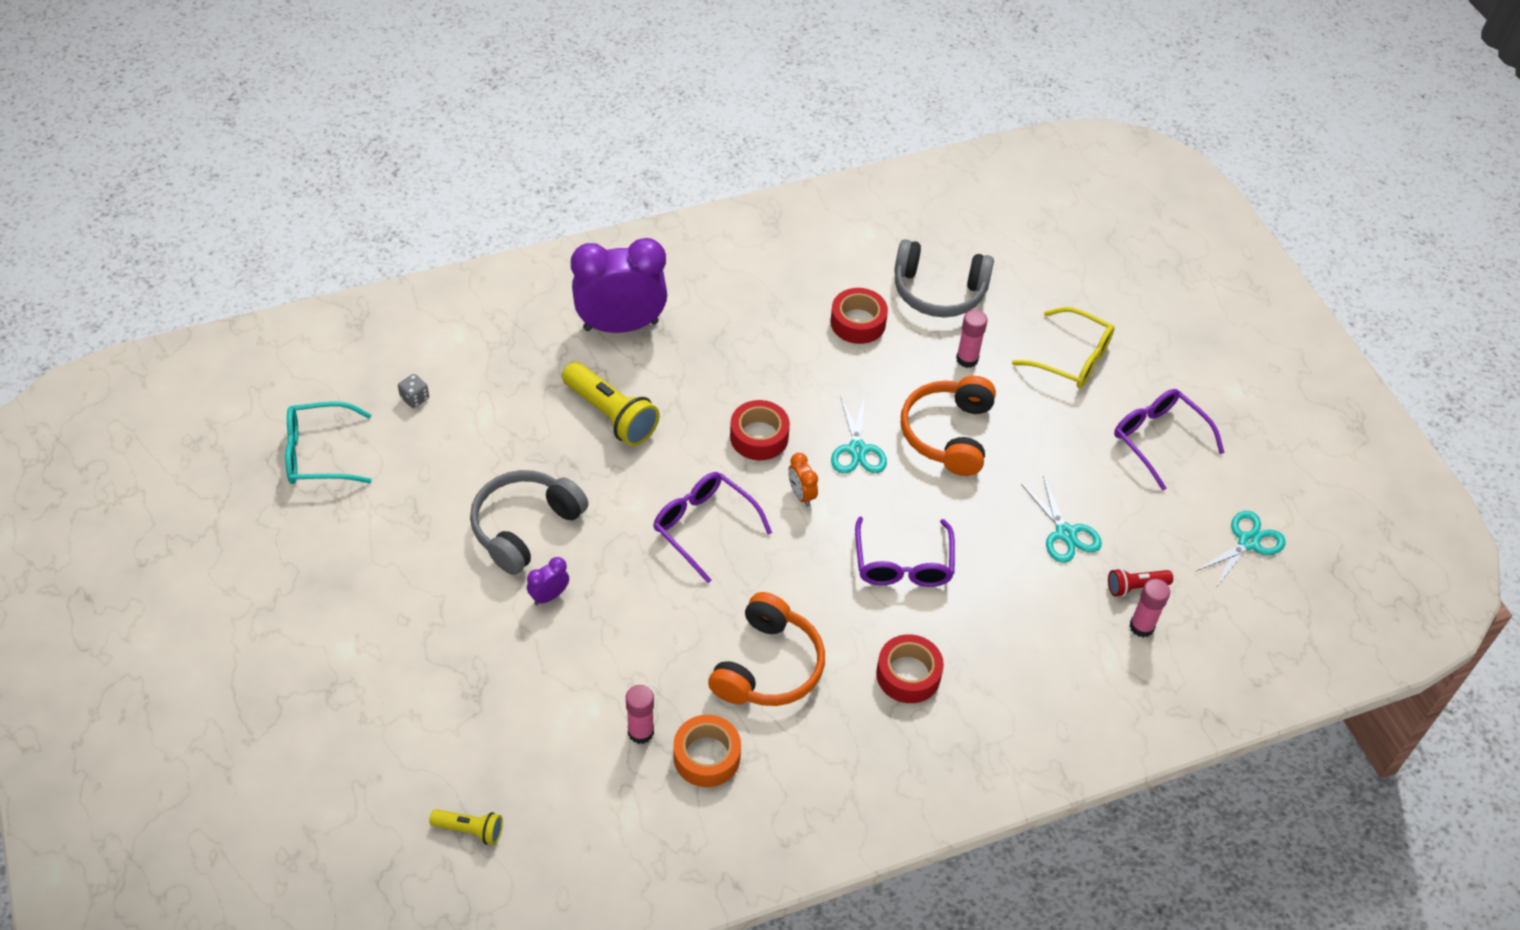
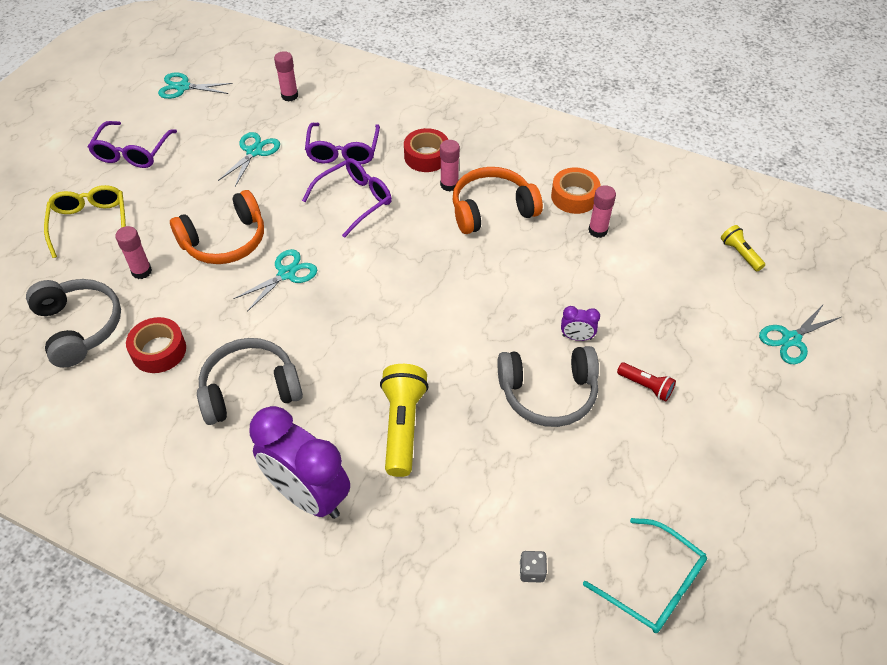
camera: 130 degrees left, 0 degrees up
(346, 760) = (791, 339): none -> turquoise scissors
(704, 527) = (435, 303): purple glasses -> purple glasses (343, 151)
(754, 351) = (250, 389): none -> grey headphones
(759, 437) = (330, 329): red tape -> none
(801, 495) = (355, 275): orange clock -> none
(843, 659) = (449, 185): none -> pink glue stick
(1135, 587) = (264, 110): red flashlight -> red flashlight (646, 386)

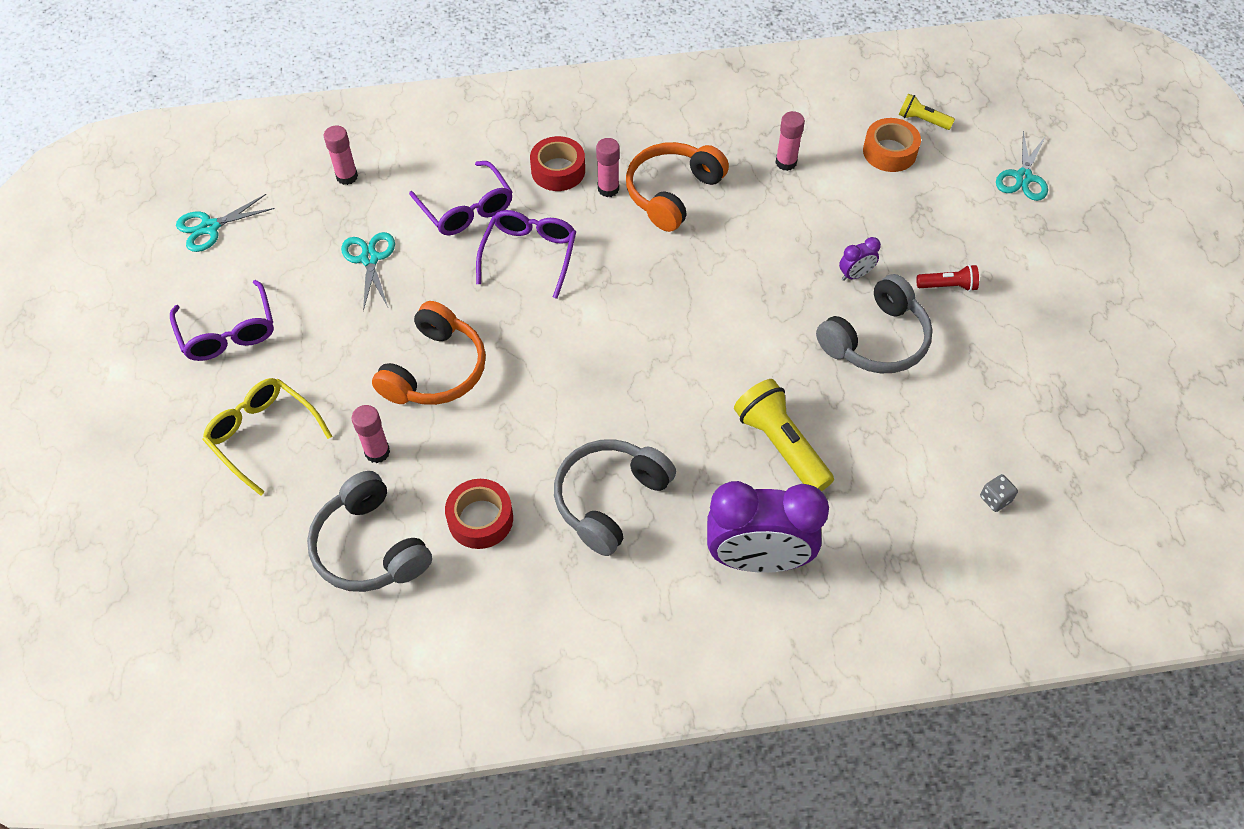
camera: 35 degrees left, 5 degrees up
(79, 327) = (369, 547): grey headphones -> grey headphones turned 150 degrees counterclockwise
(286, 274) = (534, 368): turquoise scissors -> none
(574, 196) = (736, 139): orange tape -> orange tape (889, 152)
(654, 584) = (1091, 448): turquoise glasses -> none

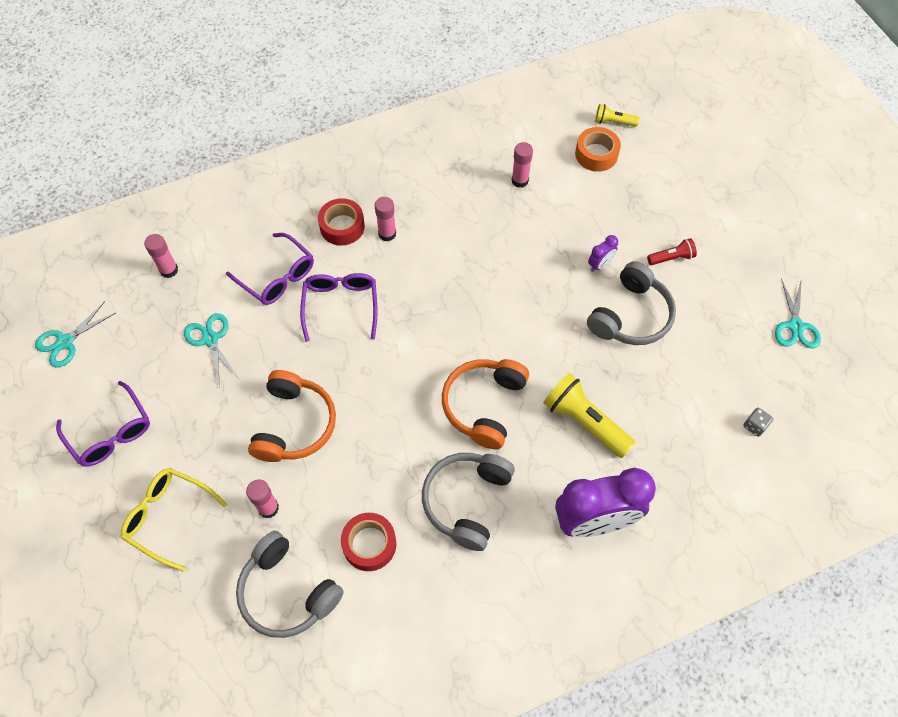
camera: 15 degrees left, 5 degrees up
(672, 193) = (439, 226): orange headphones -> orange headphones (484, 405)
(1023, 177) = (701, 154): turquoise scissors -> turquoise scissors (795, 326)

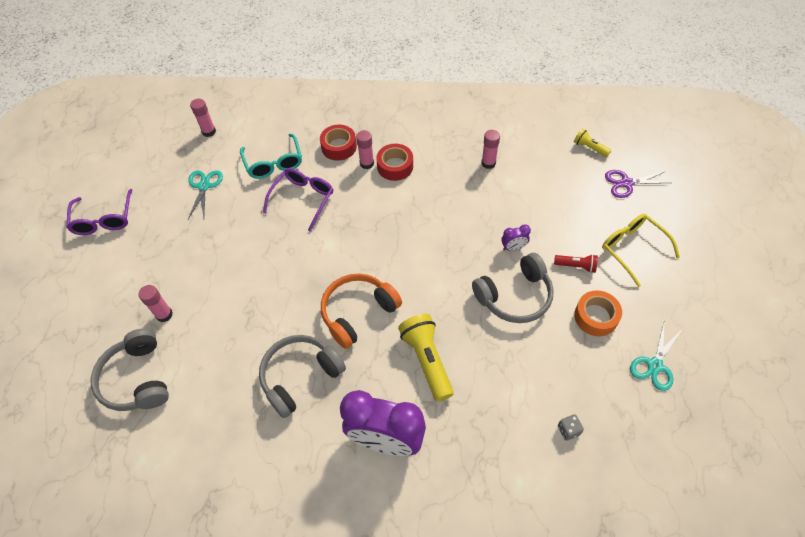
camera: 30 degrees right, 5 degrees down
(65, 342) = (118, 151): turquoise scissors -> none
(168, 517) = (100, 290): yellow glasses -> yellow glasses (632, 249)
(277, 277) = (274, 163): purple glasses -> turquoise glasses
(294, 424) = (219, 266): orange headphones -> none
(369, 544) = (212, 373): red tape -> red tape (395, 166)
(596, 154) = (561, 166): orange tape -> orange tape (595, 317)
(670, 148) = (626, 183): none -> purple scissors

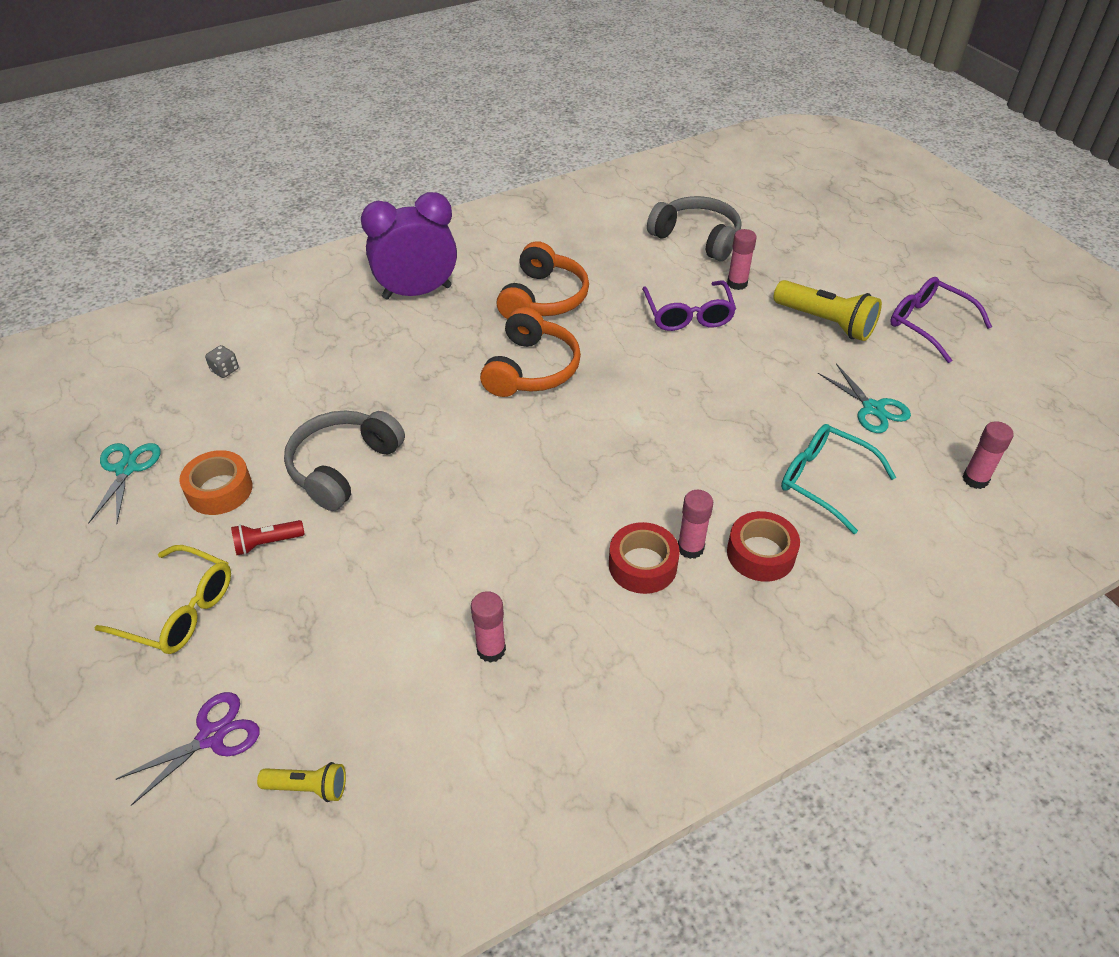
camera: 145 degrees right, 10 degrees down
(300, 376) = (543, 298): grey headphones -> orange headphones
(303, 199) = (726, 453): purple glasses -> purple glasses (688, 315)
(427, 360) = (417, 362): yellow flashlight -> yellow flashlight (825, 322)
(513, 247) = (375, 527): purple clock -> none

